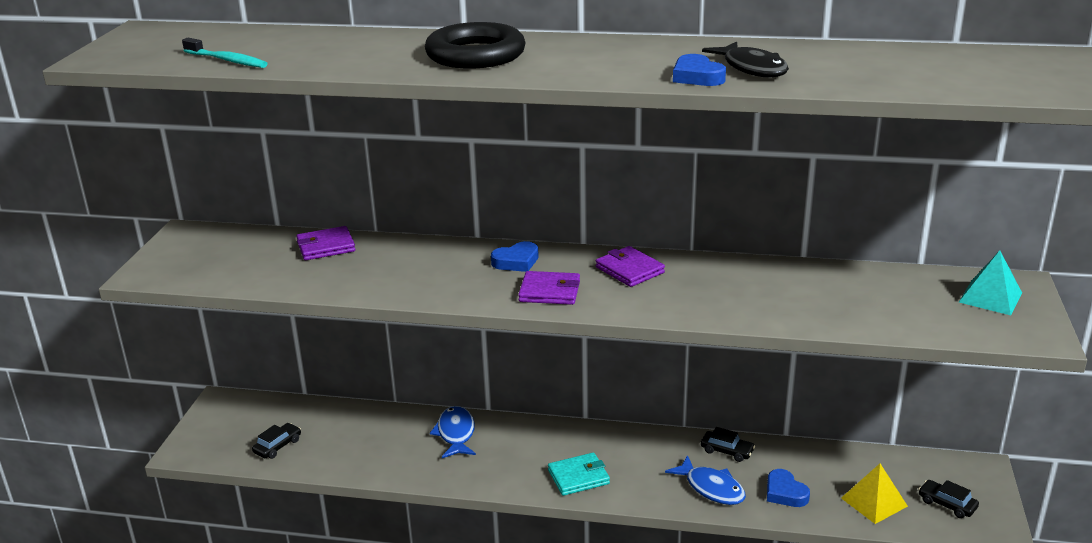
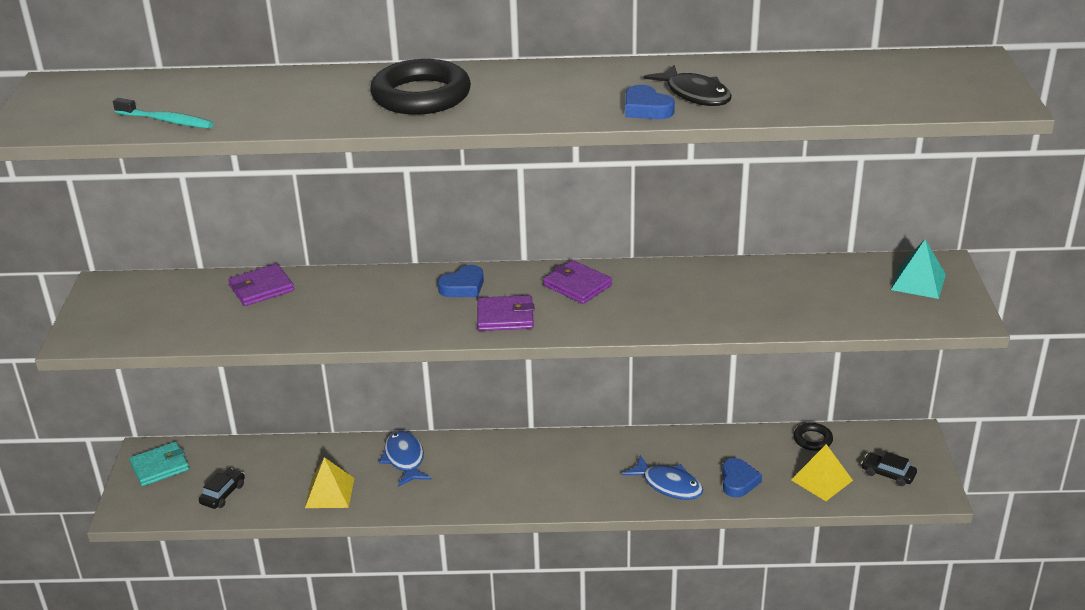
camera: 10 degrees left, 5 degrees up
(376, 456) = (330, 492): none -> yellow pyramid
(578, 477) = (538, 489): turquoise wallet -> turquoise wallet (160, 466)
(727, 451) = (676, 446): black car -> none
(785, 493) = (738, 481): blue heart -> blue heart turned 135 degrees counterclockwise
(870, 460) = (812, 439): none -> black ring

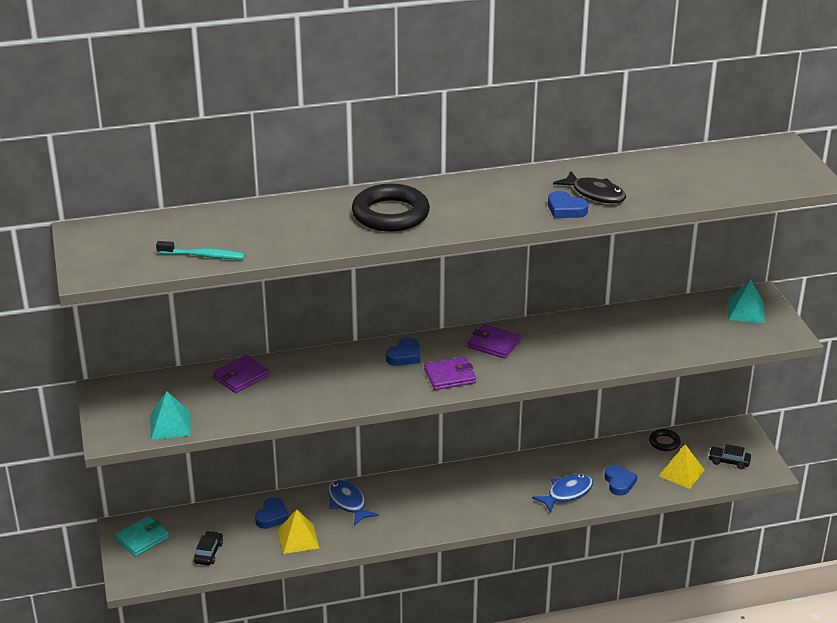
camera: 15 degrees left, 0 degrees up
(151, 333) = (170, 425): none -> turquoise pyramid
(312, 462) = (272, 516): none -> blue heart
(668, 485) = (567, 493): blue fish -> blue fish turned 60 degrees counterclockwise

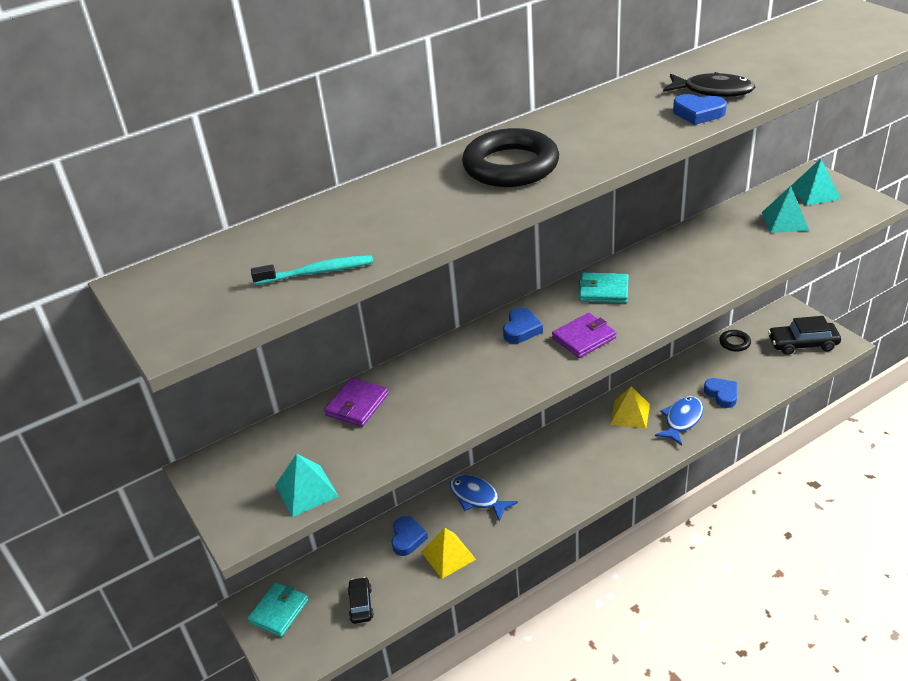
camera: 15 degrees left, 5 degrees up
(493, 344) = (603, 291): purple wallet -> turquoise wallet
(681, 473) = (770, 367): yellow pyramid -> yellow pyramid (630, 414)
(697, 328) = (785, 221): none -> turquoise pyramid
(729, 461) = (802, 344): black car -> black car, size x1.66

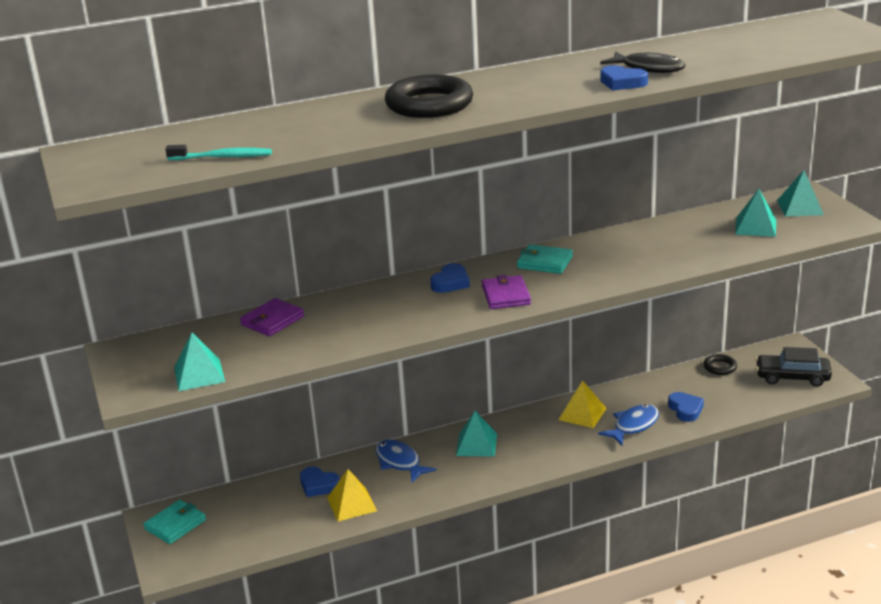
camera: 10 degrees right, 10 degrees down
(361, 604) = (253, 530): black car -> none
(407, 538) = (318, 485): blue heart -> blue heart turned 105 degrees clockwise
(544, 465) = (476, 444): none -> turquoise pyramid
(584, 338) = (506, 295): purple wallet -> purple wallet turned 75 degrees counterclockwise

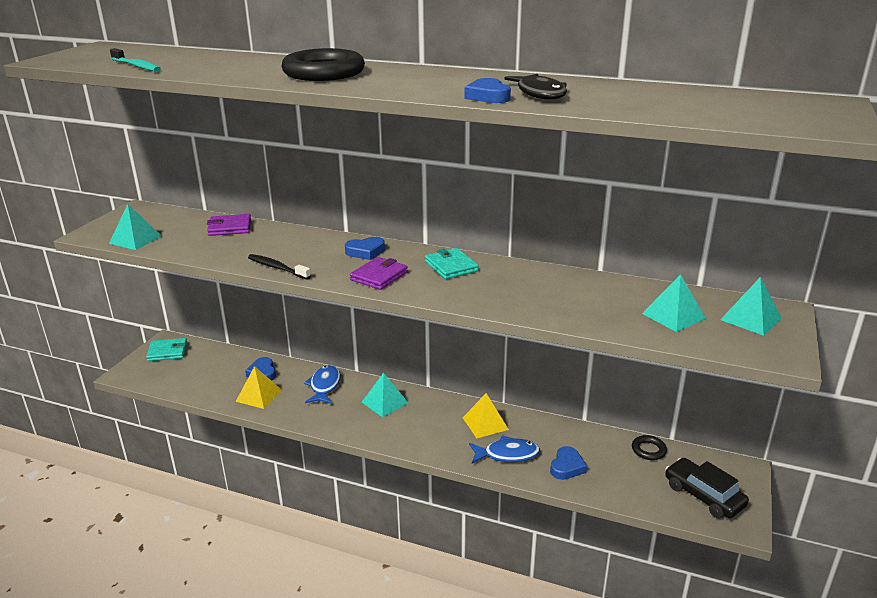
camera: 40 degrees right, 0 degrees up
(405, 330) = (277, 268): none -> black toothbrush

